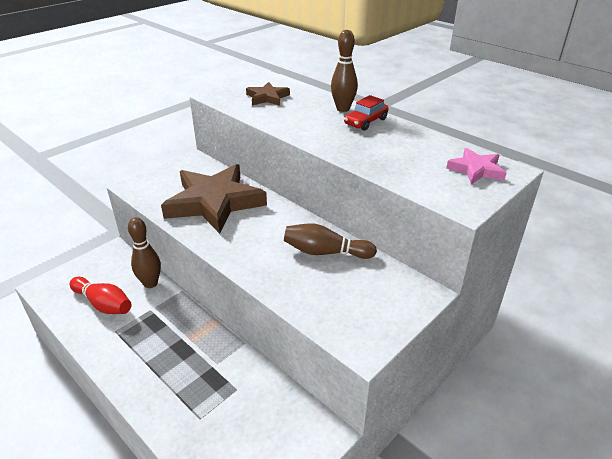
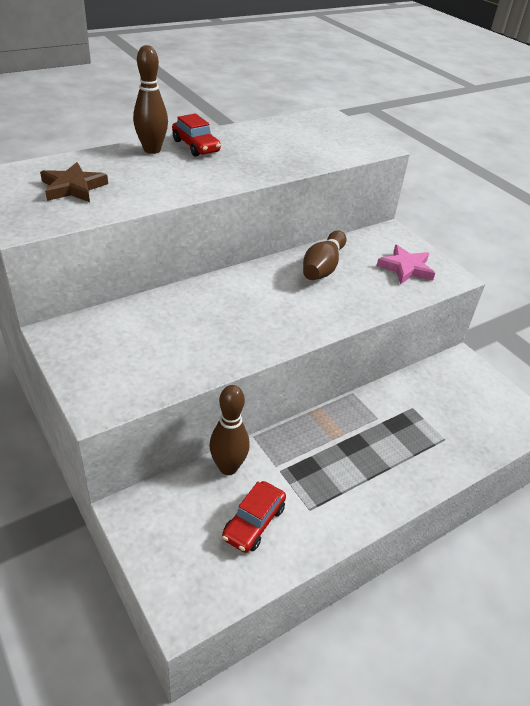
camera: 80 degrees left, 5 degrees up
(104, 304) = (254, 522): red bowling pin -> red car
(215, 202) = (192, 327): brown star -> none
(476, 169) = (322, 126): pink star -> pink star (406, 268)

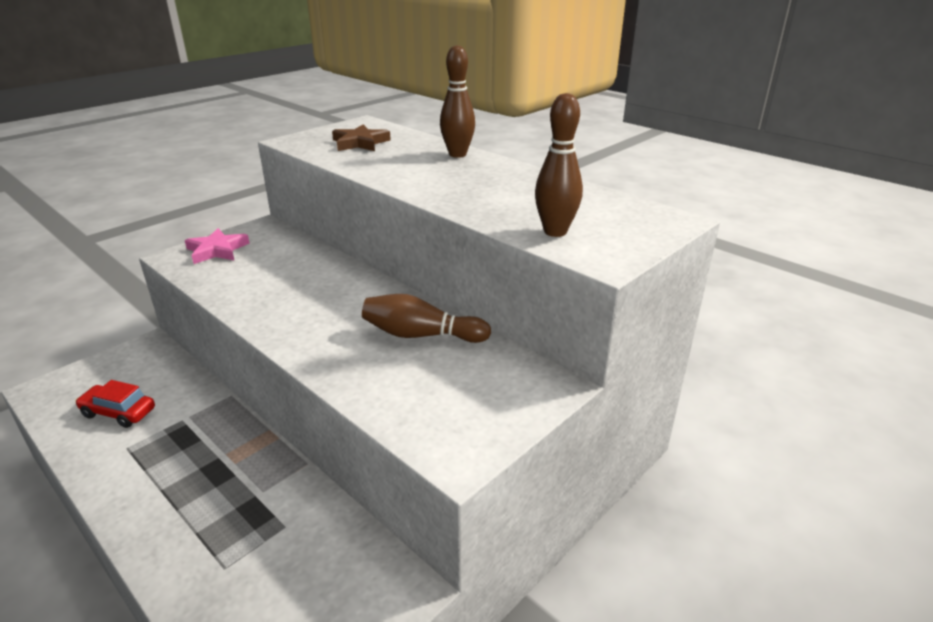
camera: 80 degrees right, 10 degrees down
(196, 146) = (485, 168): red car -> none
(228, 467) = (189, 386): brown bowling pin -> brown bowling pin (555, 232)
(406, 268) = (456, 405): pink star -> pink star (217, 250)

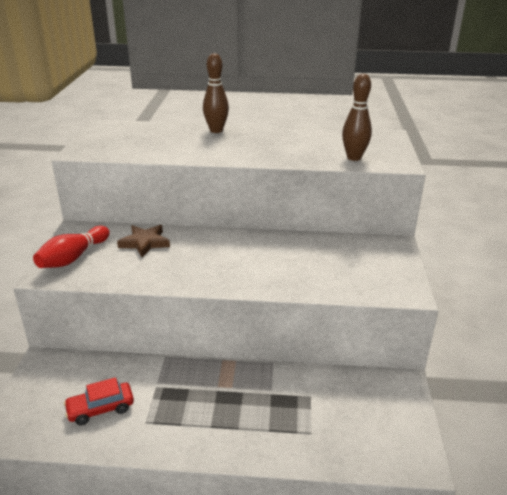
camera: 40 degrees left, 0 degrees up
(217, 250) = (73, 257): pink star -> red bowling pin
(360, 143) = (136, 140): brown star -> brown star (145, 243)
(421, 335) = (299, 249): brown bowling pin -> none

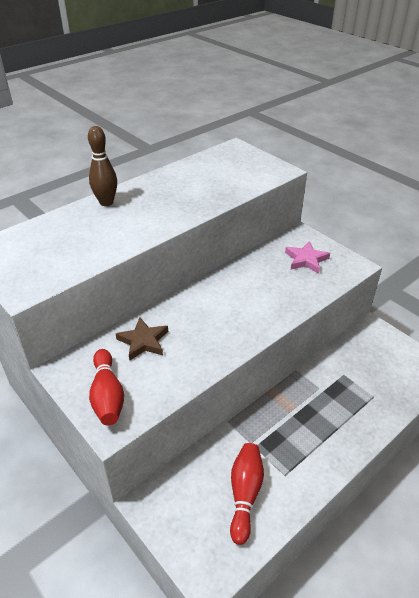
camera: 45 degrees left, 10 degrees up
(100, 409) = (245, 494): red car -> red bowling pin
(354, 158) = (248, 179): brown bowling pin -> none
(364, 263) = (306, 260): none -> pink star

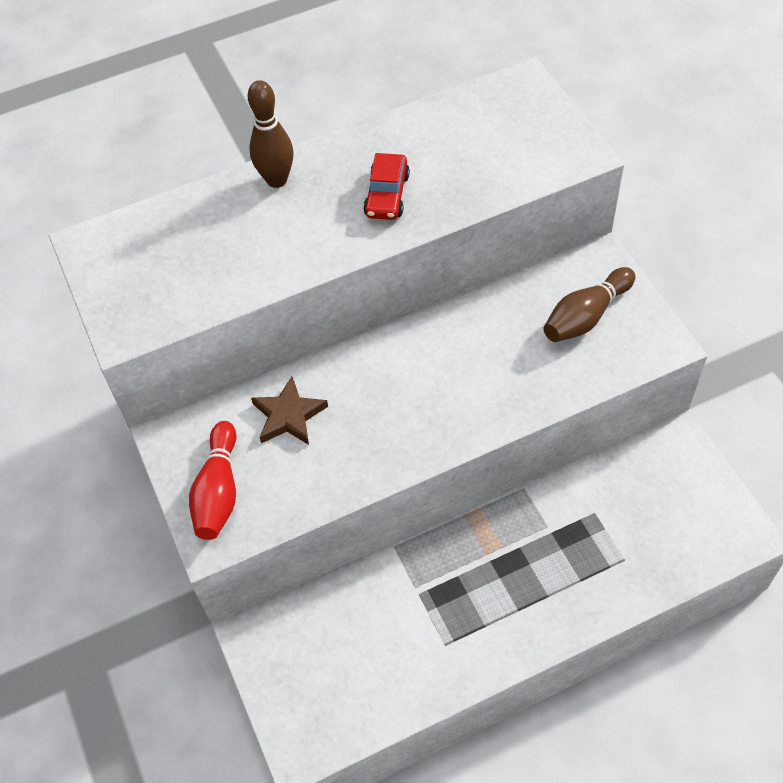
camera: 20 degrees right, 15 degrees up
(178, 200) = (387, 195): none -> red car
(245, 494) = (381, 657): red bowling pin -> none
(306, 260) = (586, 316): pink star -> brown bowling pin

